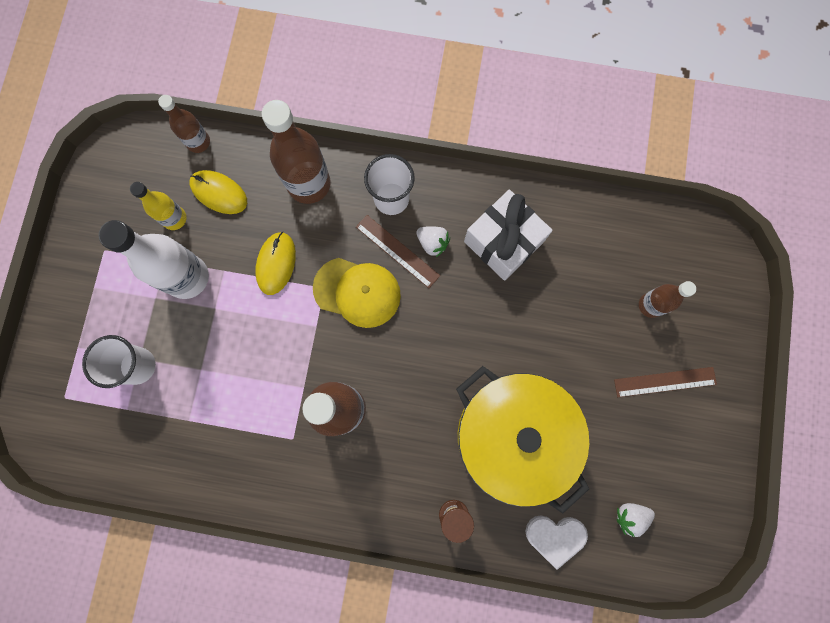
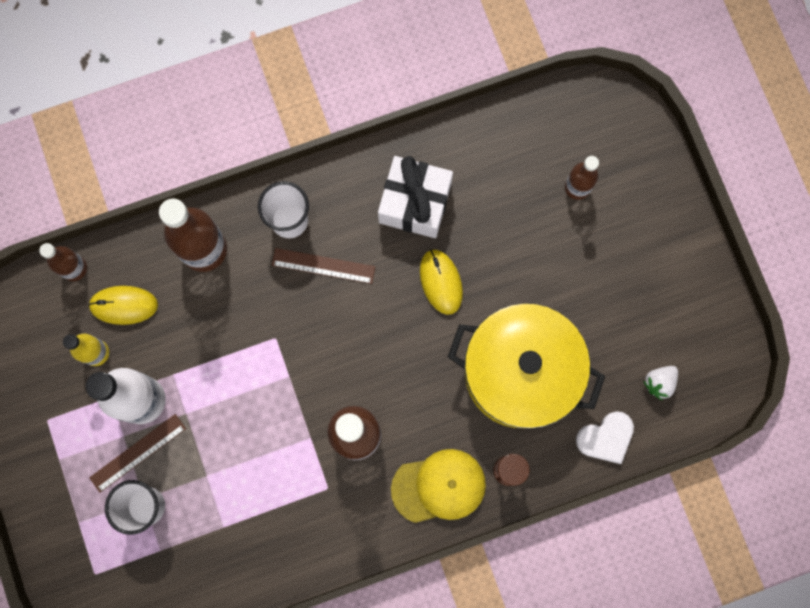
camera: 30 degrees left, 0 degrees up
(276, 264) = (218, 340): yellow mouse -> yellow mouse (441, 282)
(357, 292) = (308, 324): yellow cap -> yellow cap (439, 486)
(432, 243) = (351, 240): white strawberry -> none
(665, 382) = (626, 248): brown ruler -> brown ruler (138, 453)

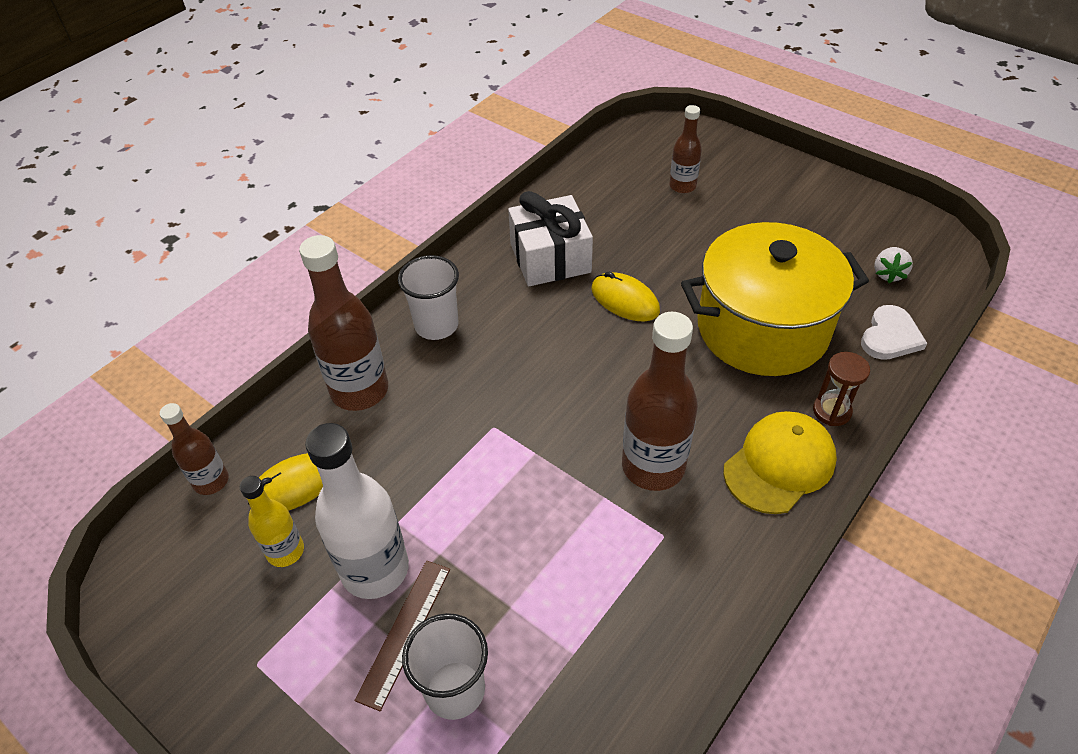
camera: 30 degrees left, 30 degrees down
(323, 266) = (499, 343): brown ruler -> none

